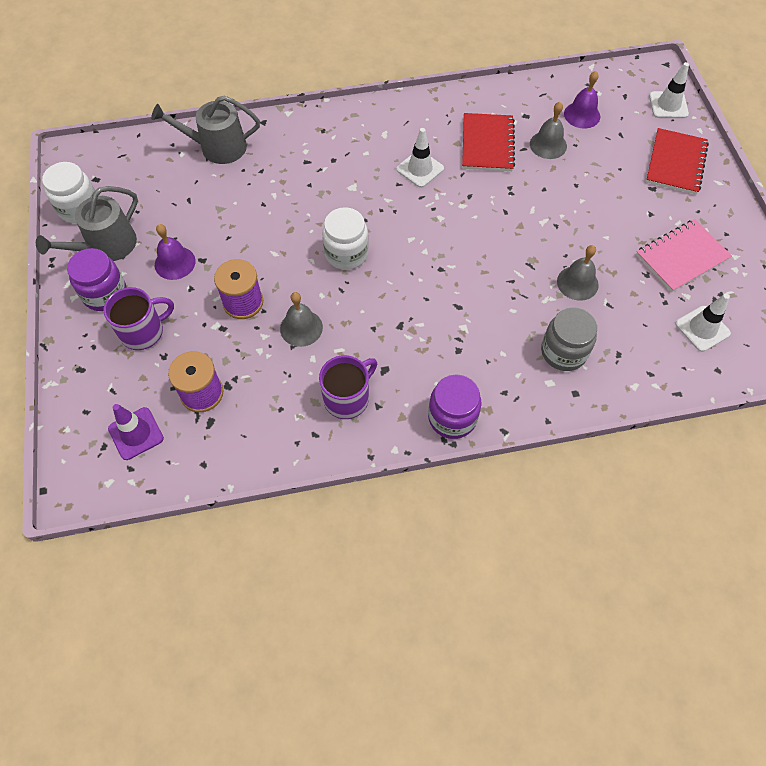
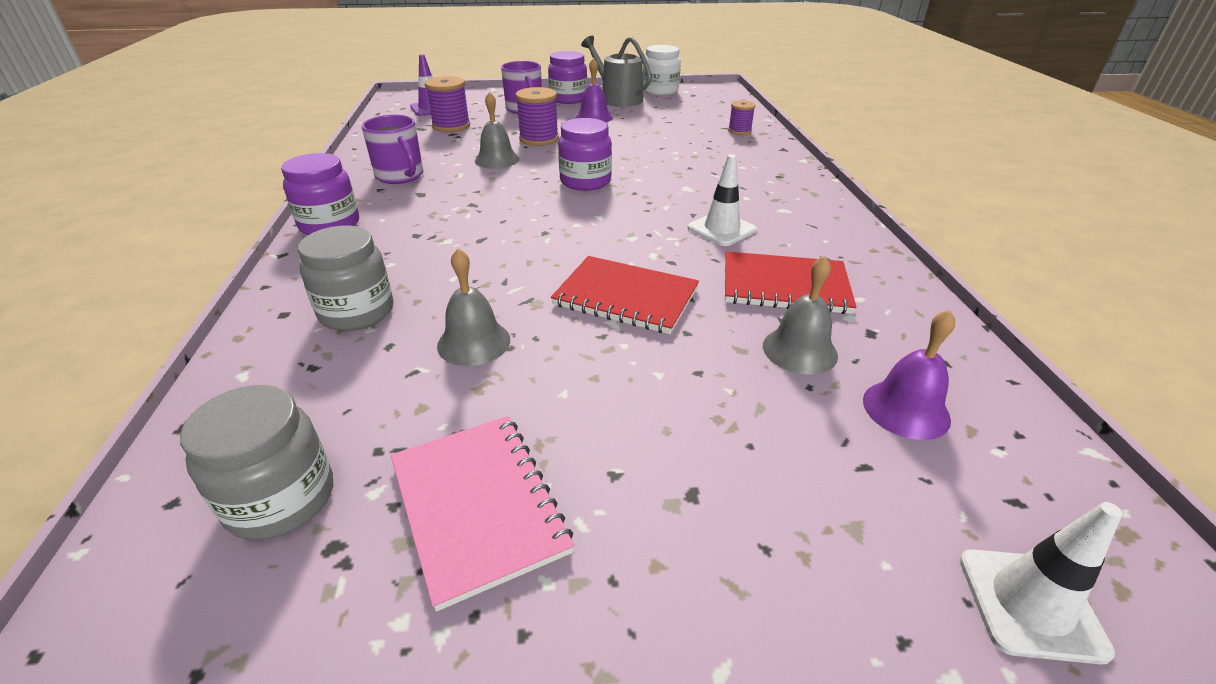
camera: 95 degrees right, 25 degrees down
(217, 147) = (739, 131): grey watering can -> purple spool
(346, 253) = (585, 181): white jar -> purple jar
(675, 163) = (786, 566): red notebook -> red notebook (626, 297)
(702, 328) = (281, 499): white traffic cone -> grey jar

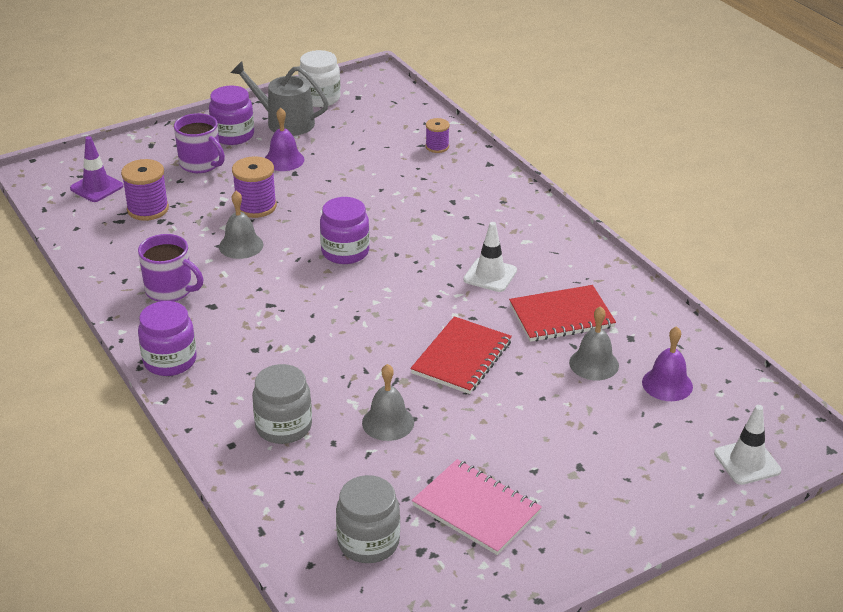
camera: 25 degrees left, 0 degrees up
(626, 297) = (461, 357): red notebook -> red notebook turned 60 degrees counterclockwise

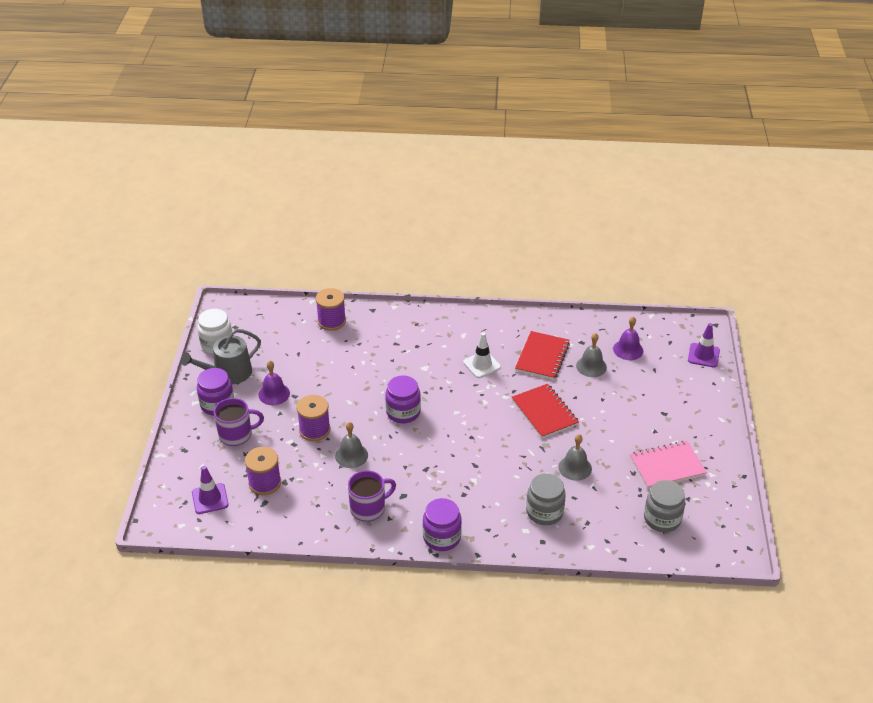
camera: 55 degrees left, 5 degrees up
(437, 147) = (331, 321): purple spool -> purple spool, size x1.63
(747, 462) = (703, 355): white traffic cone -> purple traffic cone

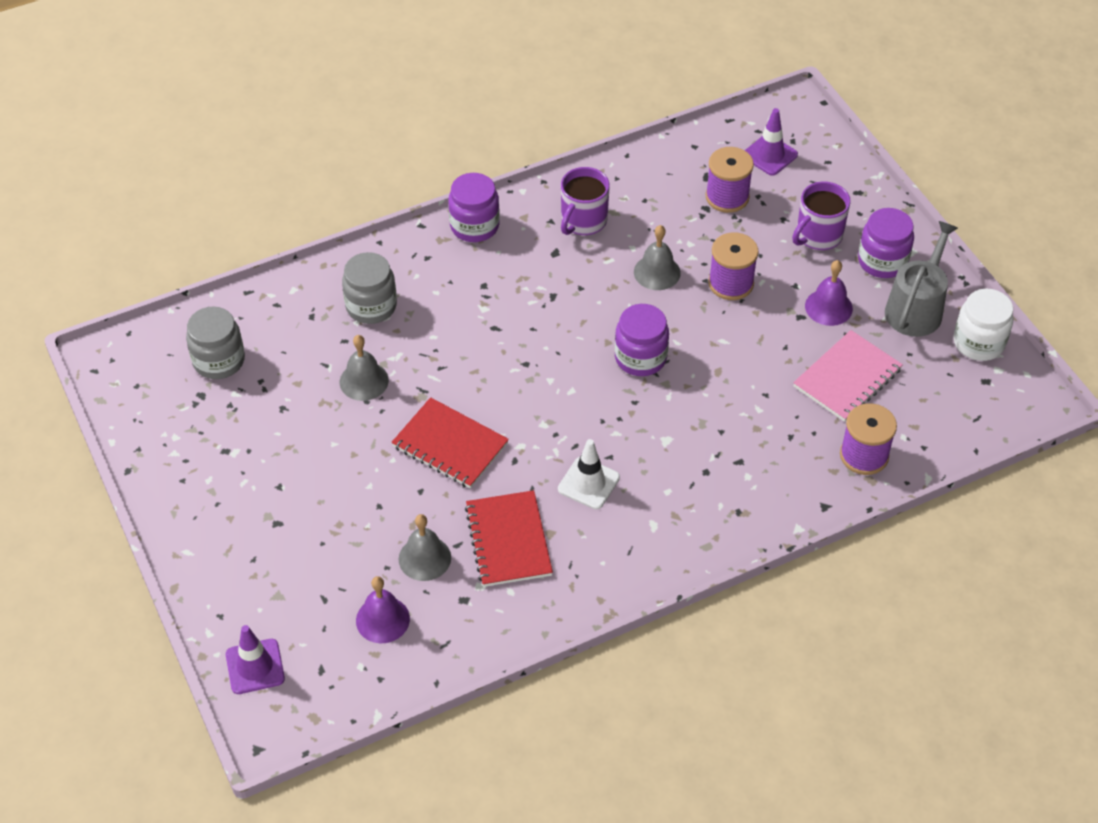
camera: 150 degrees right, 10 degrees up
(667, 466) = (240, 437): pink notebook -> pink notebook (847, 378)

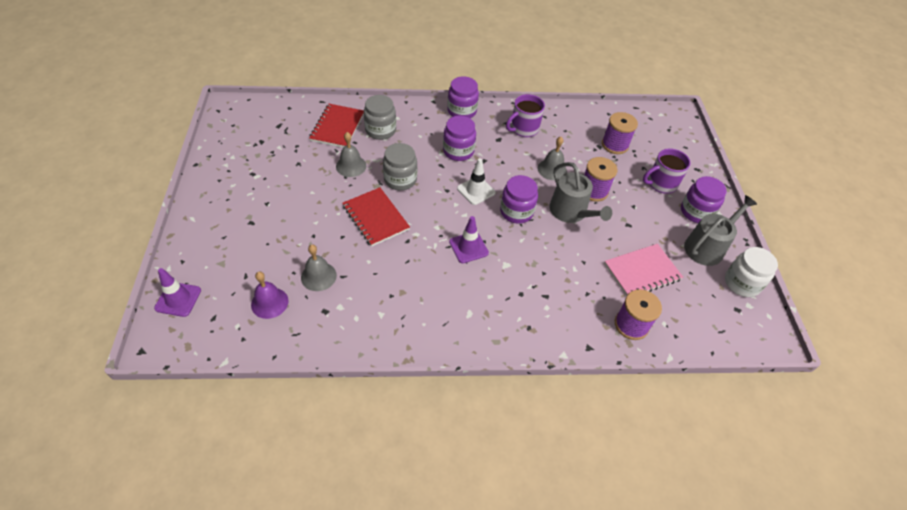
camera: 20 degrees right, 0 degrees up
(219, 360) = (283, 128): grey jar -> grey jar (400, 179)
(507, 295) = (458, 151): none -> purple jar
(508, 540) = (374, 286): red notebook -> red notebook (337, 127)
(588, 483) = (443, 271): white traffic cone -> white traffic cone (476, 190)
(715, 328) = (571, 212): none -> grey watering can
(769, 155) = (651, 132): purple traffic cone -> purple traffic cone (468, 247)
(828, 307) = (649, 226): purple bell -> none

